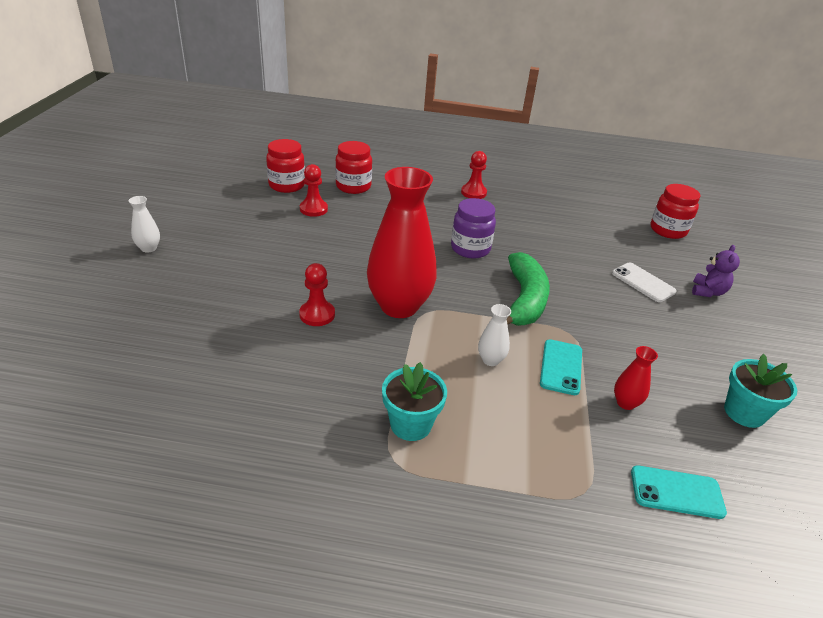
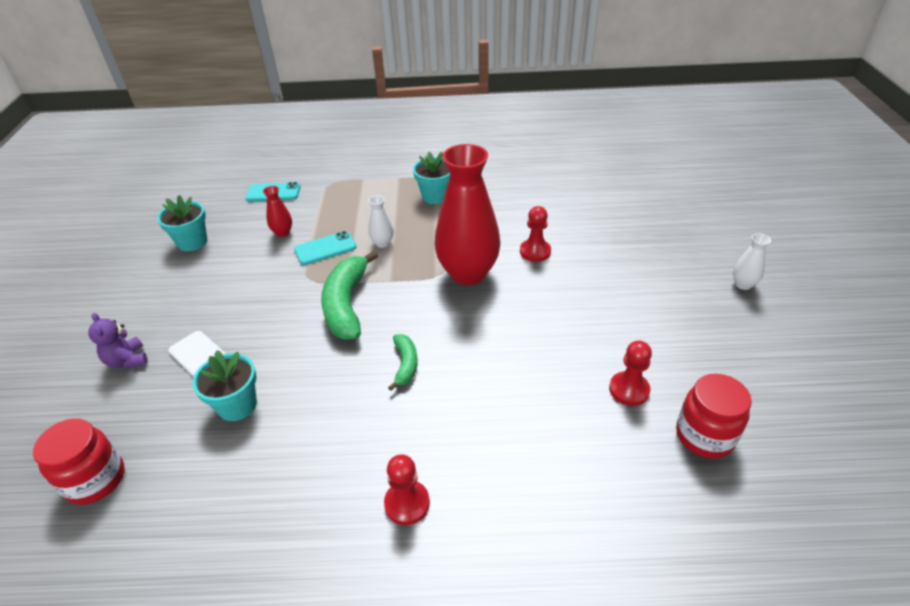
camera: 175 degrees right, 5 degrees up
(353, 186) = (607, 462): red jar -> none
(470, 249) = (405, 364): purple jar -> green banana
(561, 367) = (325, 248): turquoise phone -> turquoise phone turned 60 degrees clockwise
(595, 248) = (237, 405): none -> turquoise flower pot
(707, 292) = (127, 360): purple teddy bear -> purple teddy bear turned 45 degrees counterclockwise

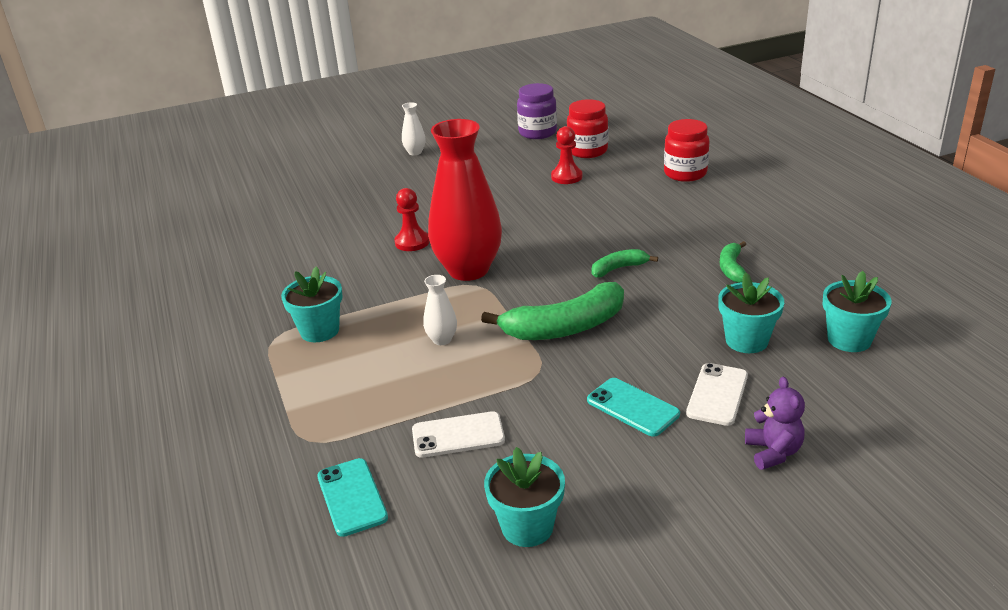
camera: 110 degrees left, 10 degrees down
(95, 480) = (899, 384): red jar -> red jar (685, 173)
(127, 360) = (773, 452): purple teddy bear -> purple teddy bear turned 45 degrees counterclockwise
(171, 482) = (849, 339): none -> turquoise flower pot
(283, 233) = (458, 435): red vase -> white phone
(325, 248) = (474, 381): turquoise phone -> turquoise phone (632, 407)
(344, 451) = (732, 268): none -> green banana
(407, 503) = (743, 231): red pawn -> none
(785, 403) = (537, 133): none -> purple jar

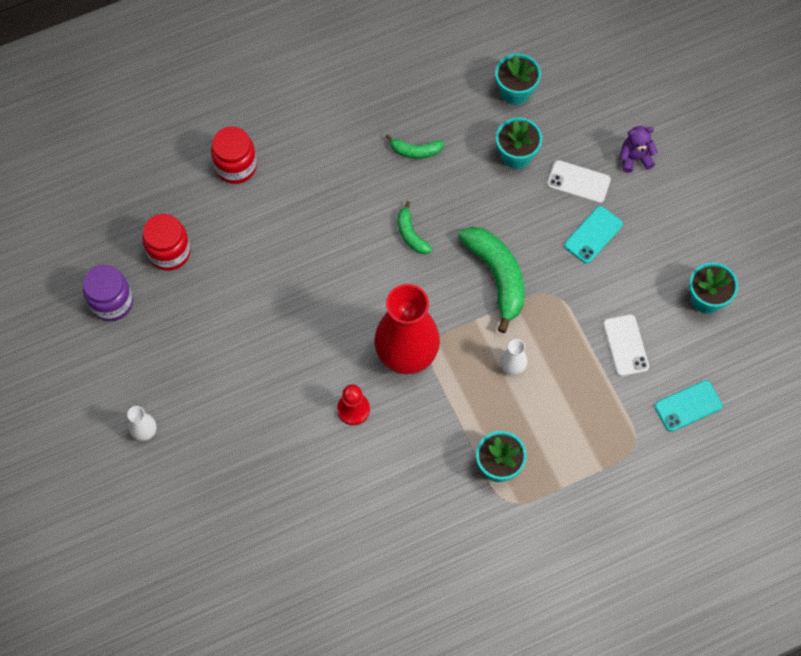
camera: 95 degrees left, 35 degrees up
(566, 177) = (229, 273): red pawn -> none

